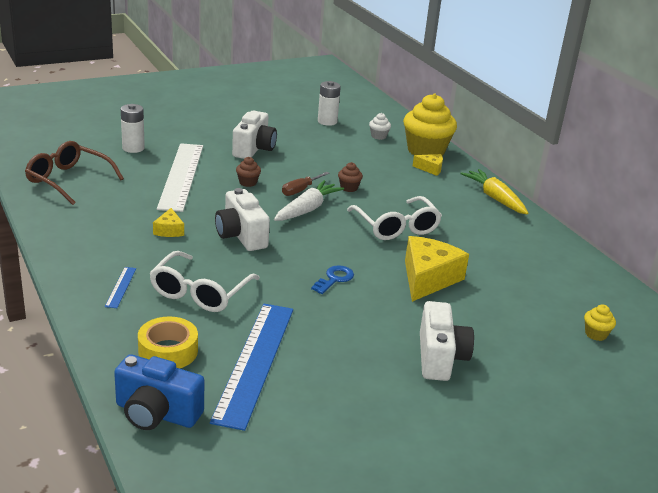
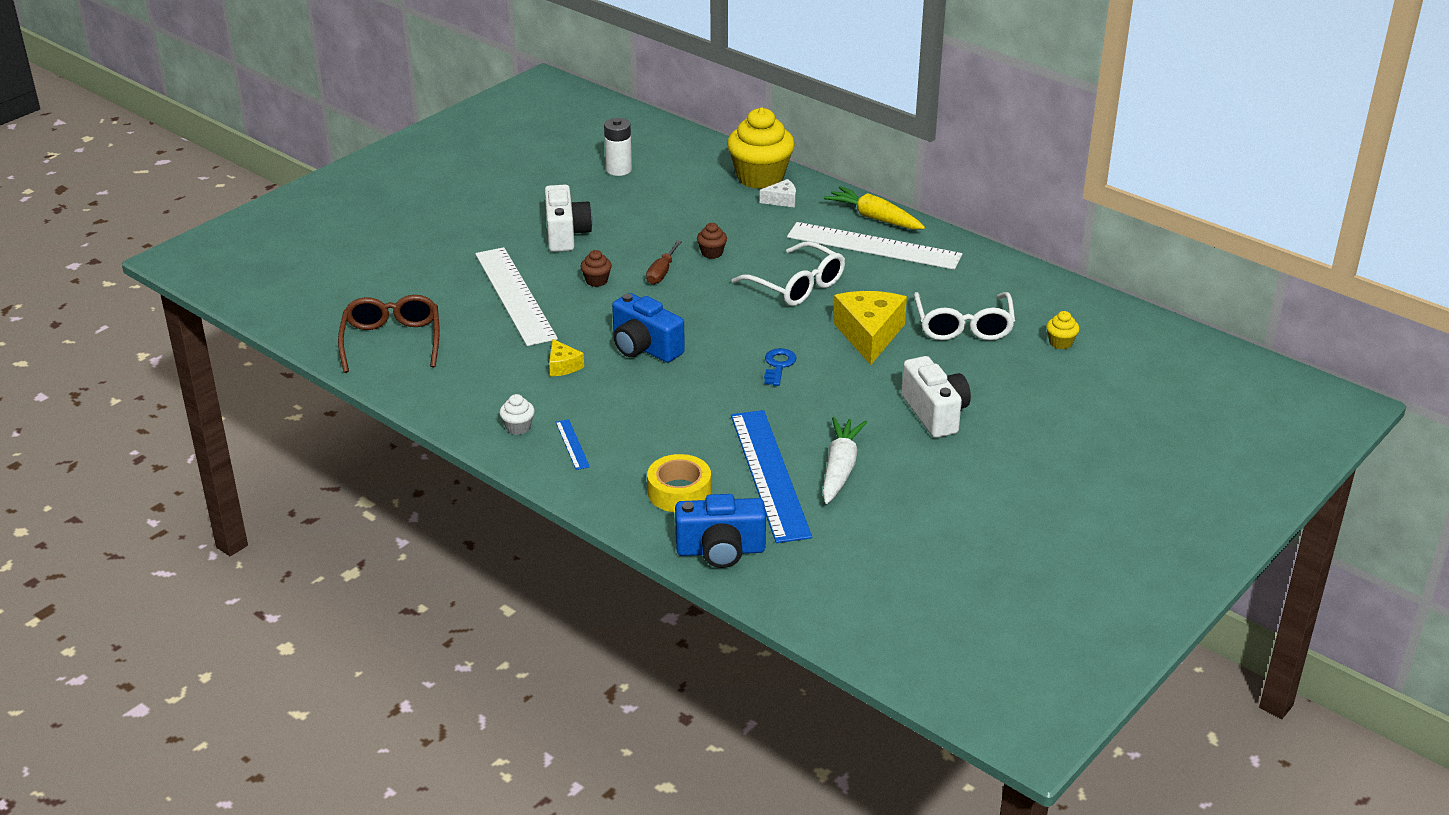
camera: 20 degrees left, 5 degrees up
(68, 180) = (392, 341): brown glasses -> brown glasses turned 75 degrees clockwise
(133, 148) = (425, 276): white battery -> none
(200, 292) = (657, 423): white glasses -> white glasses (963, 326)
(241, 236) = (644, 348): white camera -> blue camera
(307, 209) = (688, 294): white carrot -> white carrot (840, 468)
(378, 136) = (693, 173): white cupcake -> white cupcake (518, 427)
(430, 169) = (782, 200): yellow cheese -> white cheese
(480, 217) = (873, 246): none -> white ruler

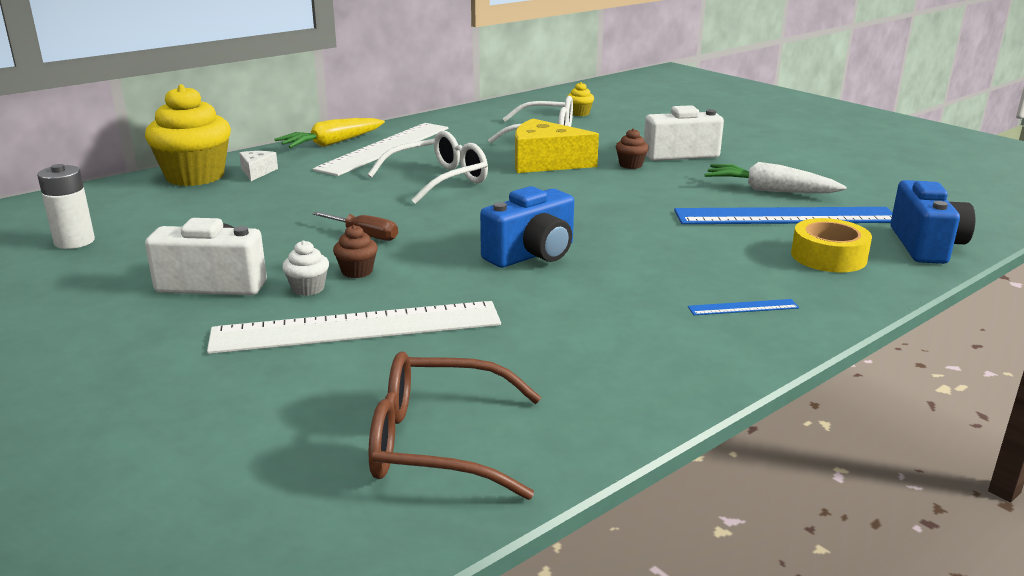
camera: 80 degrees left, 10 degrees down
(518, 427) = (706, 341): white cupcake -> white cupcake (308, 288)
(563, 366) = (559, 303): yellow cheese -> none
(712, 253) = (341, 209): brown cupcake -> brown cupcake (630, 165)
(778, 365) = (588, 198): blue key -> none

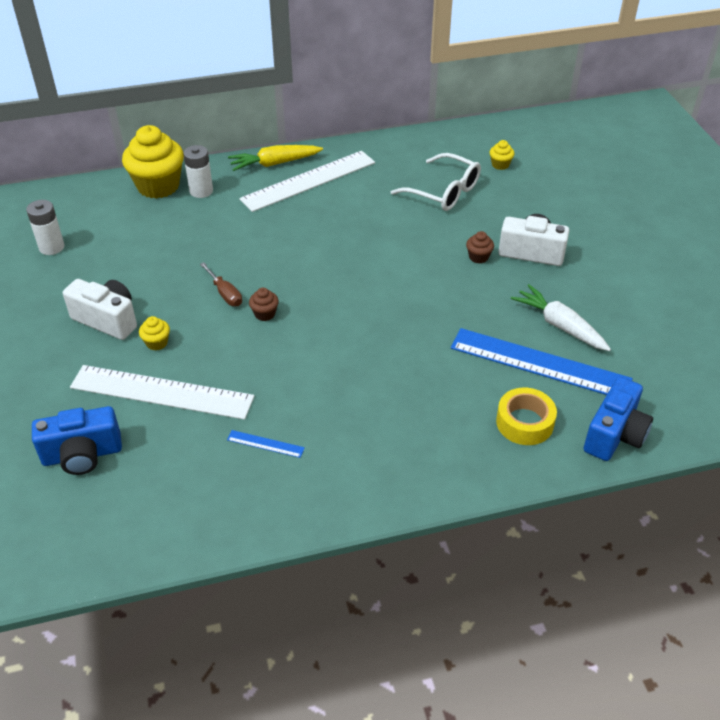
camera: 25 degrees right, 20 degrees up
(257, 172) = (201, 191): white cheese -> white battery
(308, 288) = (157, 343): white cupcake -> yellow cupcake
(357, 271) = (195, 334): brown cupcake -> brown cupcake (265, 314)
(437, 443) = (142, 508): brown glasses -> none
(439, 180) = (318, 237): white glasses -> none
(532, 255) = (317, 351): blue camera -> blue camera (82, 455)
(545, 163) = (413, 235): yellow cheese -> none
(743, 307) = (410, 456): blue ruler -> blue ruler (265, 444)

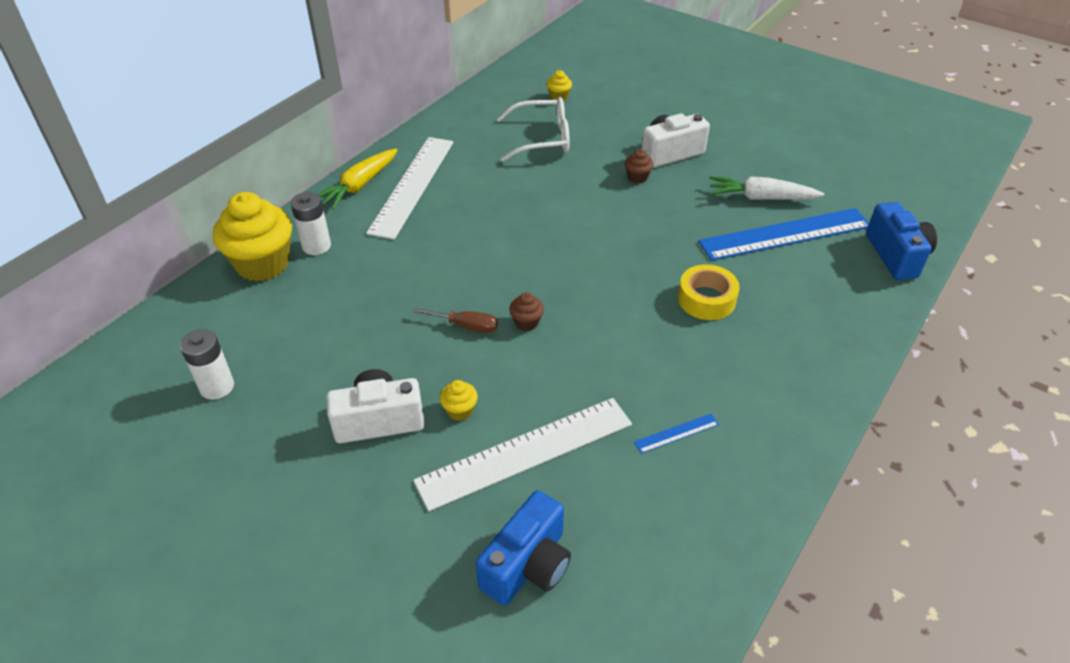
camera: 40 degrees left, 0 degrees up
(524, 422) = (833, 284): yellow tape -> yellow tape (706, 299)

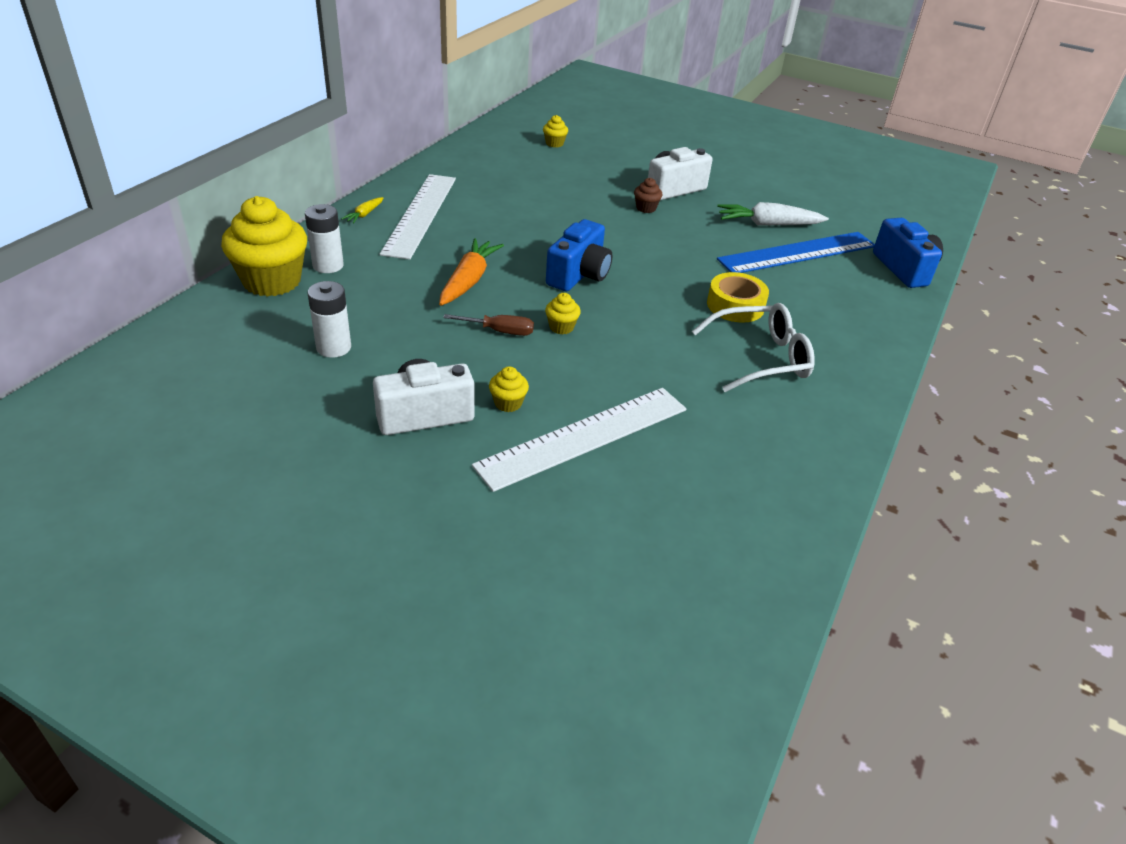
camera: 10 degrees left, 5 degrees down
(217, 387) = (240, 389): white battery -> white battery (333, 347)
(359, 186) = (364, 214): yellow carrot -> yellow carrot, size x0.51
(446, 265) = (468, 281): none -> orange carrot
(526, 322) = (561, 327): brown cupcake -> yellow cupcake
(528, 565) = (607, 534): blue camera -> blue camera (579, 275)
(542, 139) = (545, 177): white glasses -> white glasses (761, 358)
(676, 433) = (731, 416): blue ruler -> none

